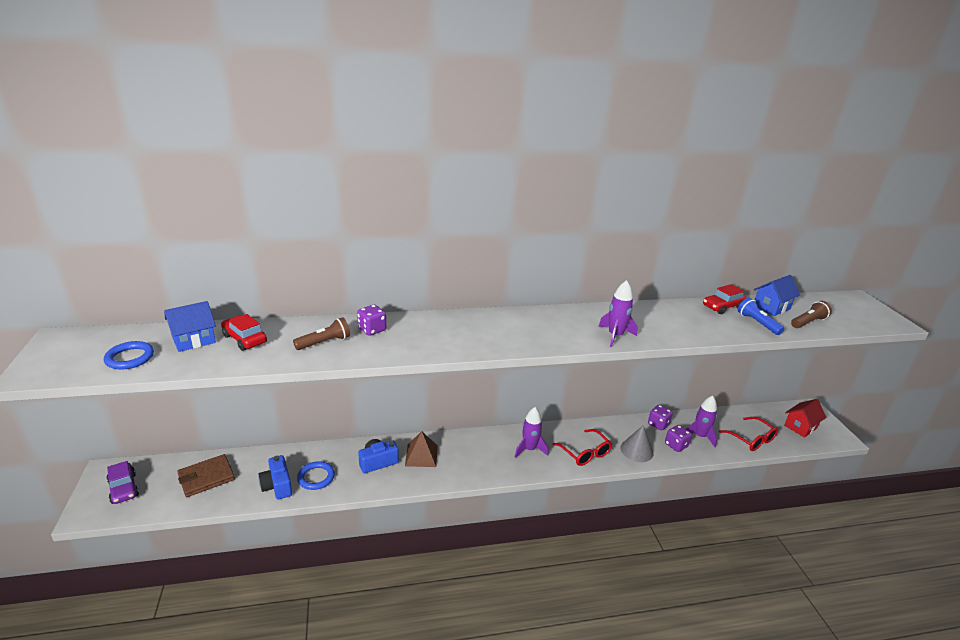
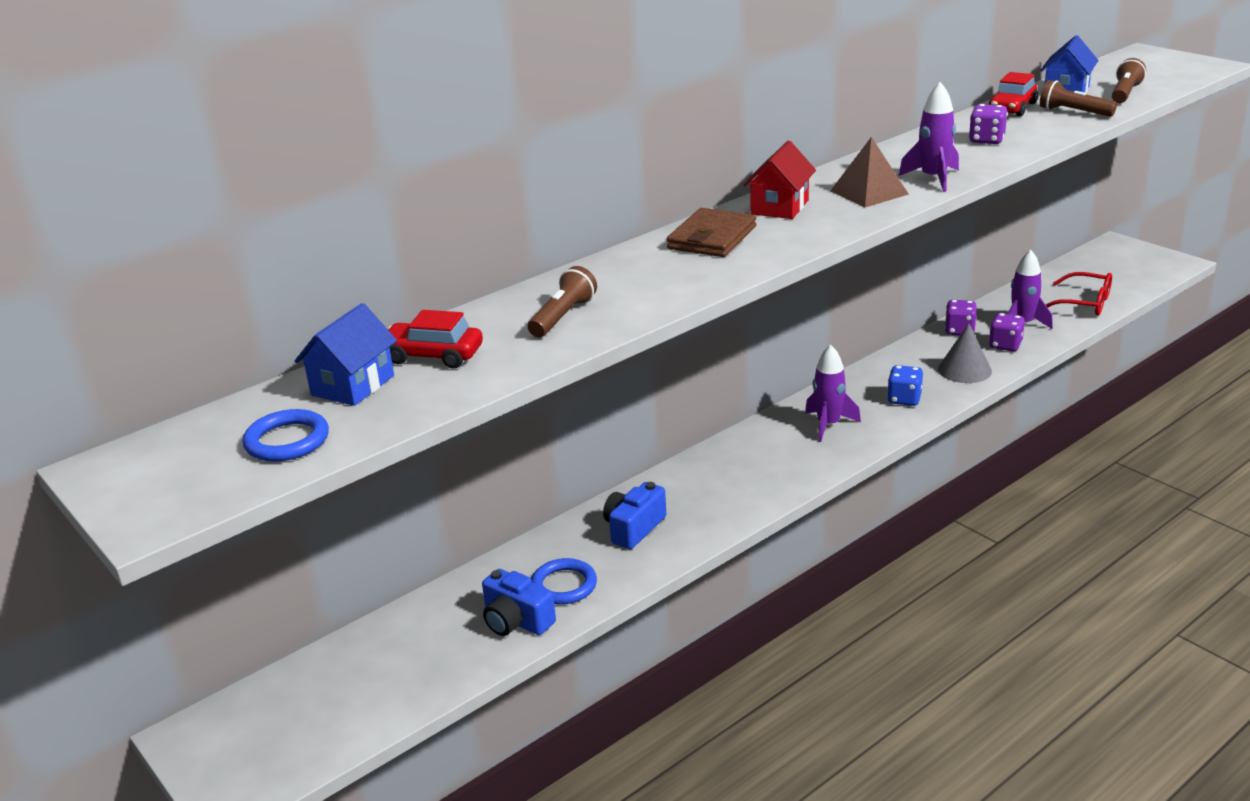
camera: 25 degrees left, 0 degrees up
(124, 488) = (256, 740): purple car -> none
(206, 477) = (384, 663): brown wallet -> brown wallet (711, 238)
(372, 330) = (606, 280): purple dice -> purple dice (986, 140)
(421, 455) = (688, 494): brown pyramid -> brown pyramid (869, 192)
(585, 453) = (904, 399): red glasses -> blue dice
(757, 323) = (1073, 112): blue flashlight -> brown flashlight
(800, 427) = (1124, 268): red house -> red house (779, 207)

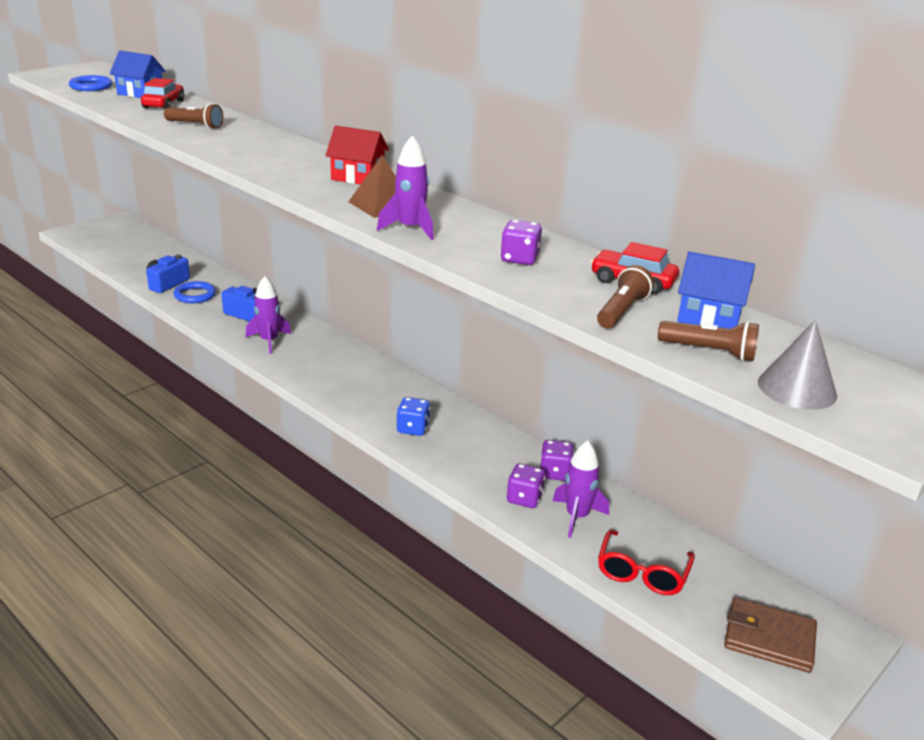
camera: 80 degrees right, 0 degrees up
(711, 238) = (303, 158): brown wallet -> brown wallet (769, 638)
(828, 425) = (372, 390): purple rocket -> purple rocket (269, 341)
(964, 370) = (469, 467): grey cone -> grey cone (797, 388)

